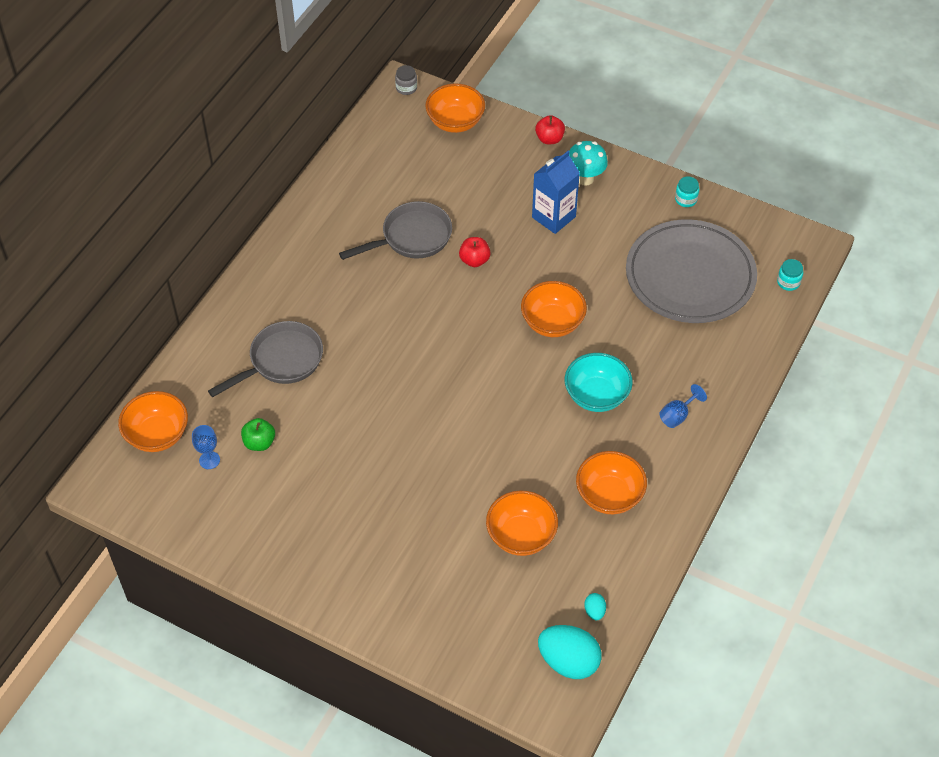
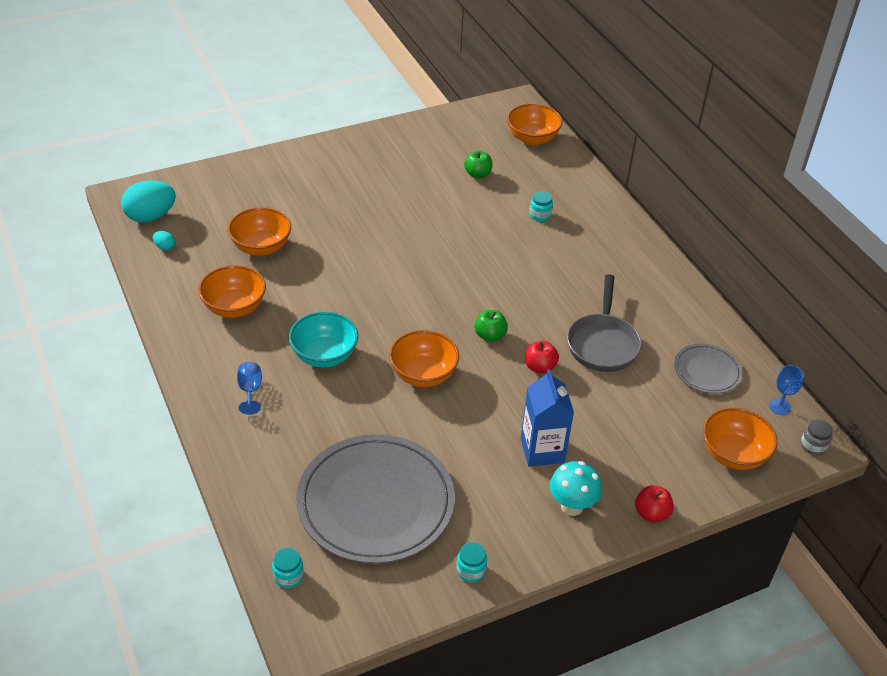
camera: 125 degrees right, 10 degrees down
(209, 460) = (487, 149): blue goblet -> blue goblet (779, 406)
(281, 361) = (540, 215): grey pan -> turquoise jar
(384, 168) = (707, 371): none -> grey plate
(470, 308) = (490, 336): none -> green apple

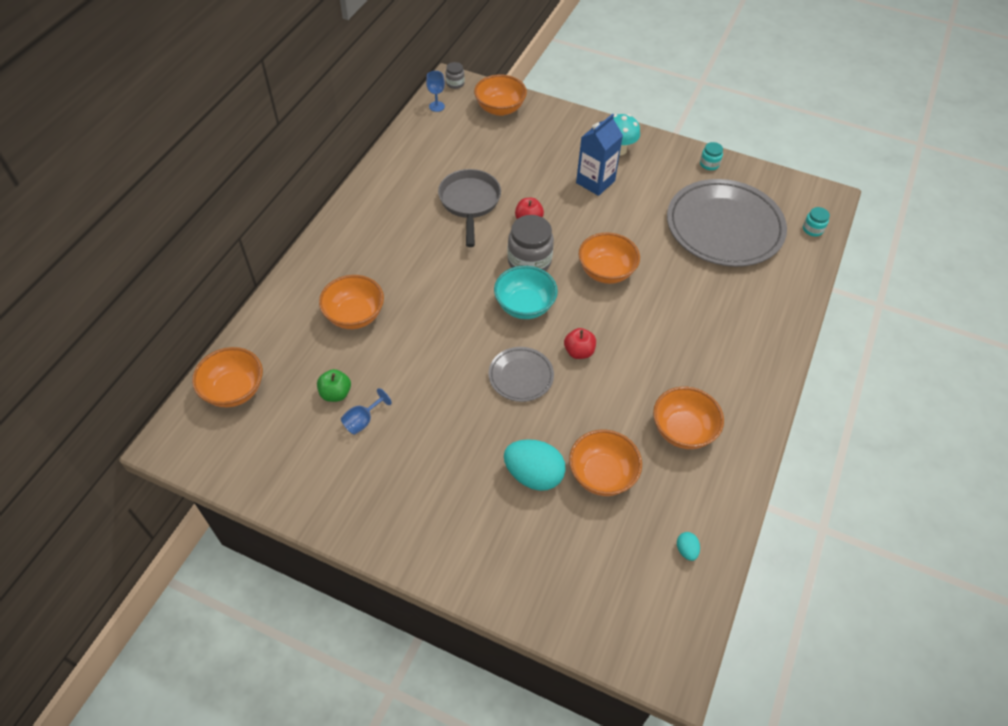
camera: 130 degrees left, 10 degrees up
(151, 216) = (667, 606): turquoise egg -> turquoise egg (533, 475)
(250, 391) = (735, 351): blue goblet -> blue goblet (363, 421)
(324, 355) = (656, 336): turquoise bowl -> turquoise bowl (524, 306)
(490, 336) = (529, 261): green apple -> grey jar
(540, 215) = (354, 315): turquoise jar -> orange bowl
(603, 343) = (469, 203): grey pan -> grey pan turned 60 degrees counterclockwise
(651, 513) = (583, 119): red apple -> red apple (579, 352)
(707, 371) = (440, 146): grey plate -> grey plate (521, 376)

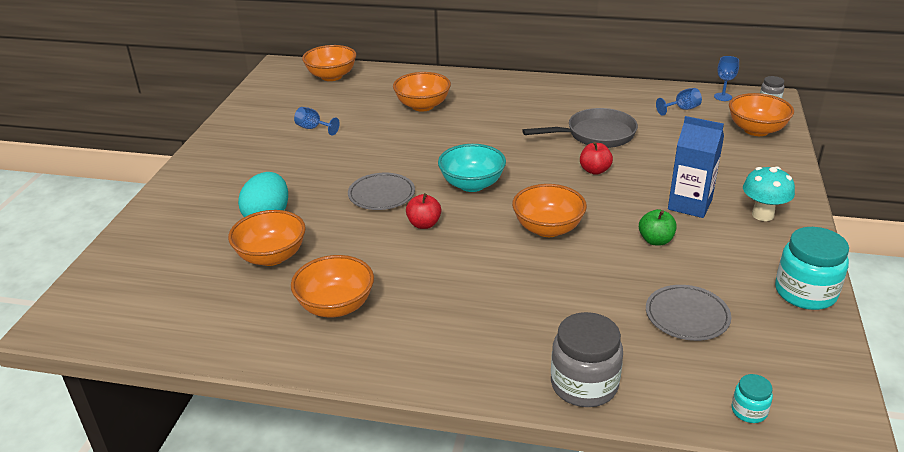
camera: 80 degrees right, 20 degrees down
(335, 393) = (338, 113): green apple -> green apple (655, 240)
(447, 137) = (682, 109): none -> blue goblet
(529, 261) = (535, 179): grey jar -> grey jar (584, 385)
(686, 550) = (183, 321): turquoise egg -> none
(709, 164) = (805, 292): turquoise jar -> turquoise jar, size x2.00
(724, 227) = (687, 316): grey plate -> grey plate, size x0.48

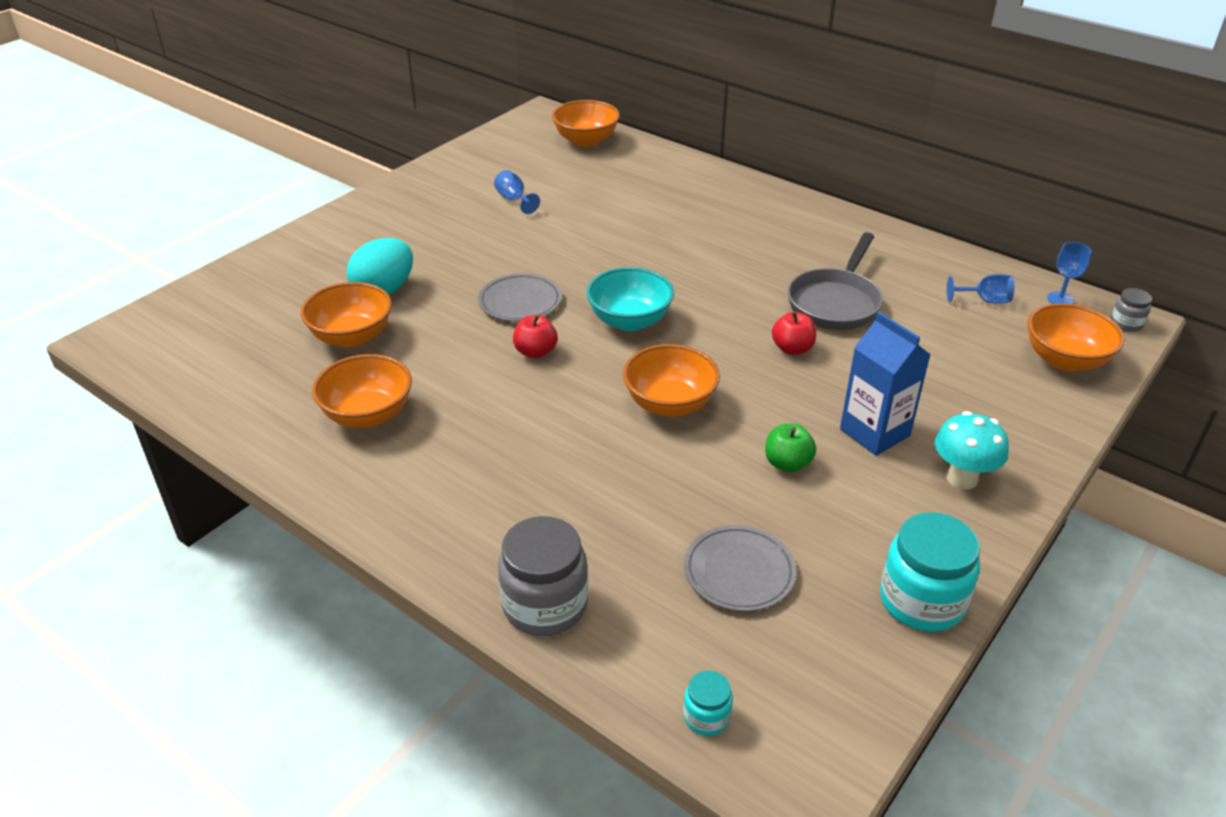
camera: 25 degrees right, 5 degrees up
(422, 106) = (657, 205): orange bowl -> none
(595, 135) = (835, 302): grey pan -> grey pan turned 105 degrees clockwise

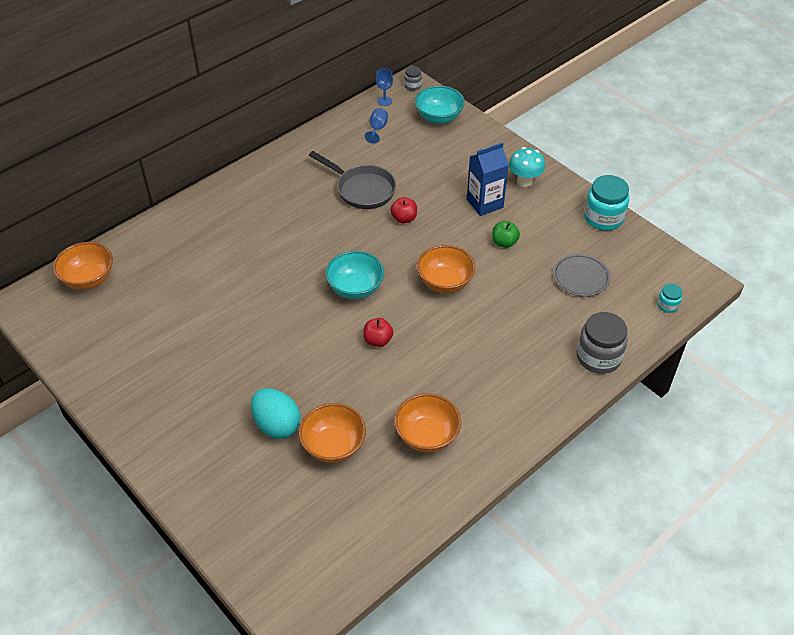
camera: 80 degrees left, 10 degrees up
(514, 200) = (169, 335): blue goblet -> none
(520, 302) = (316, 343): grey plate -> none
(1065, 360) = (439, 117): orange bowl -> turquoise bowl

